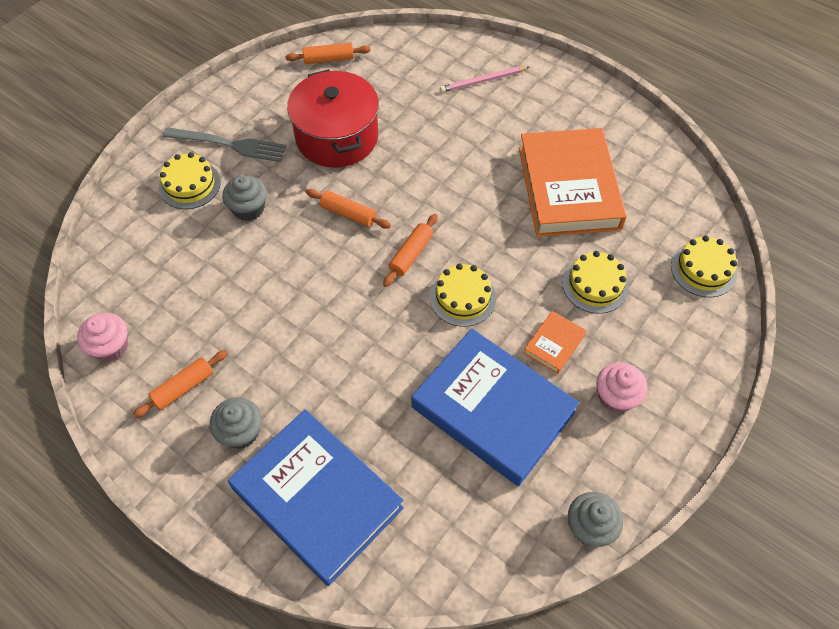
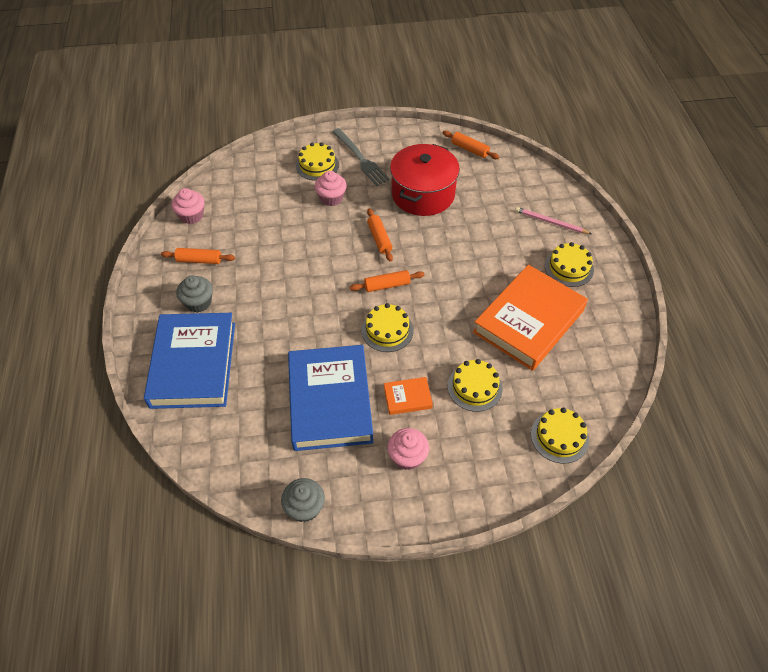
camera: 45 degrees right, 5 degrees down
(248, 209) = (331, 198): grey cupcake -> pink cupcake
(544, 113) = (569, 268): none -> yellow cake

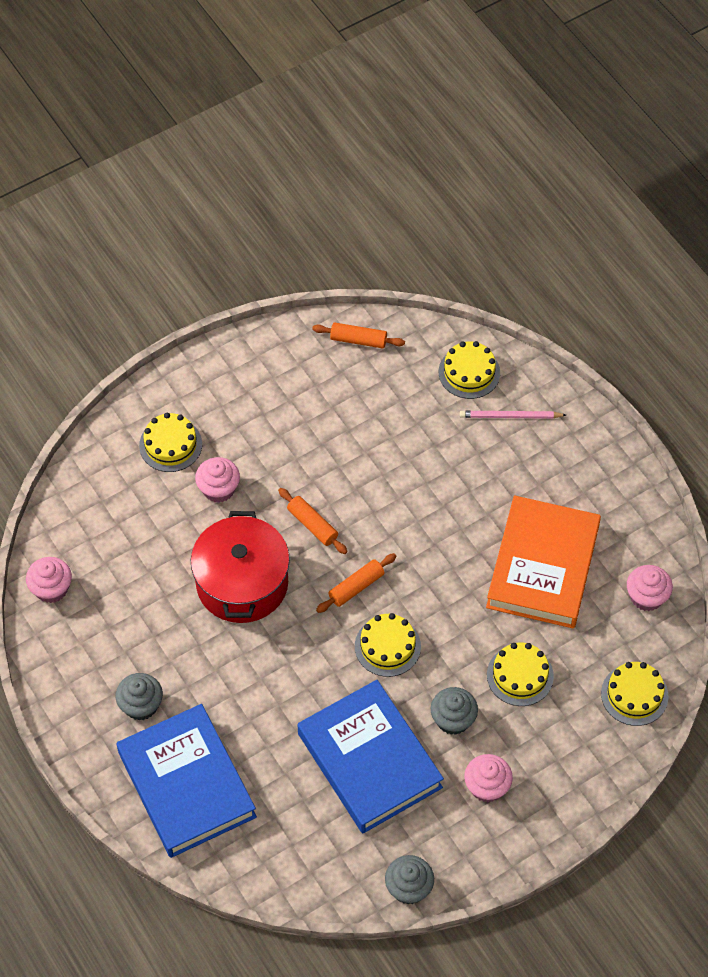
camera: 25 degrees left, 5 degrees up
(199, 260) = (104, 648): orange rolling pin -> none
(360, 158) = (222, 411): grey fork -> none
(407, 398) = (453, 719): orange book -> grey cupcake
(423, 194) = (333, 436): red pot -> red pot (242, 583)
(569, 268) = (558, 474): yellow cake -> yellow cake (469, 372)
(600, 370) = (646, 597): none -> pink cupcake

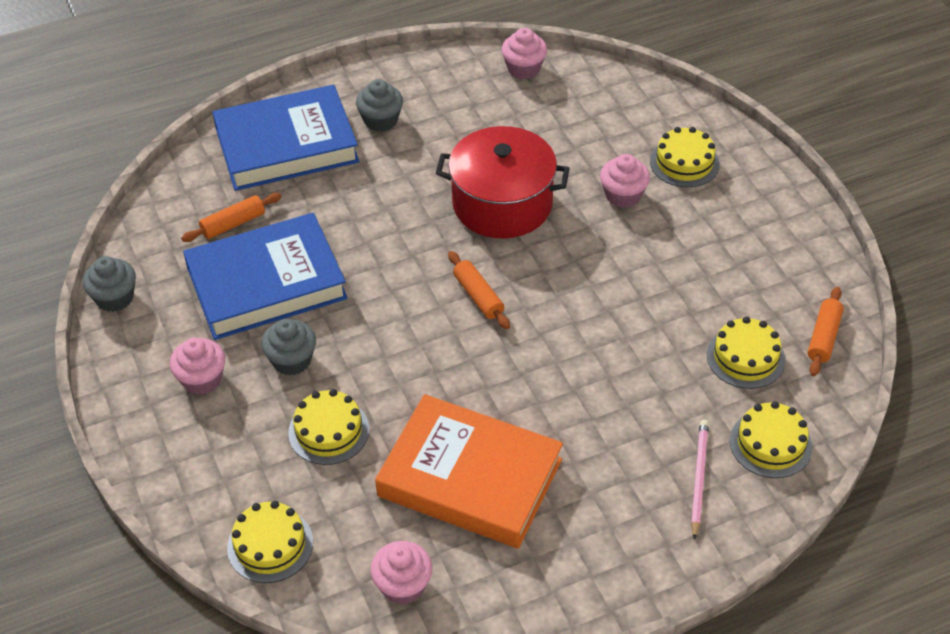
camera: 100 degrees right, 10 degrees down
(312, 525) = (565, 267): orange rolling pin -> orange rolling pin (233, 224)
(387, 646) = (397, 314): yellow cake -> yellow cake (745, 357)

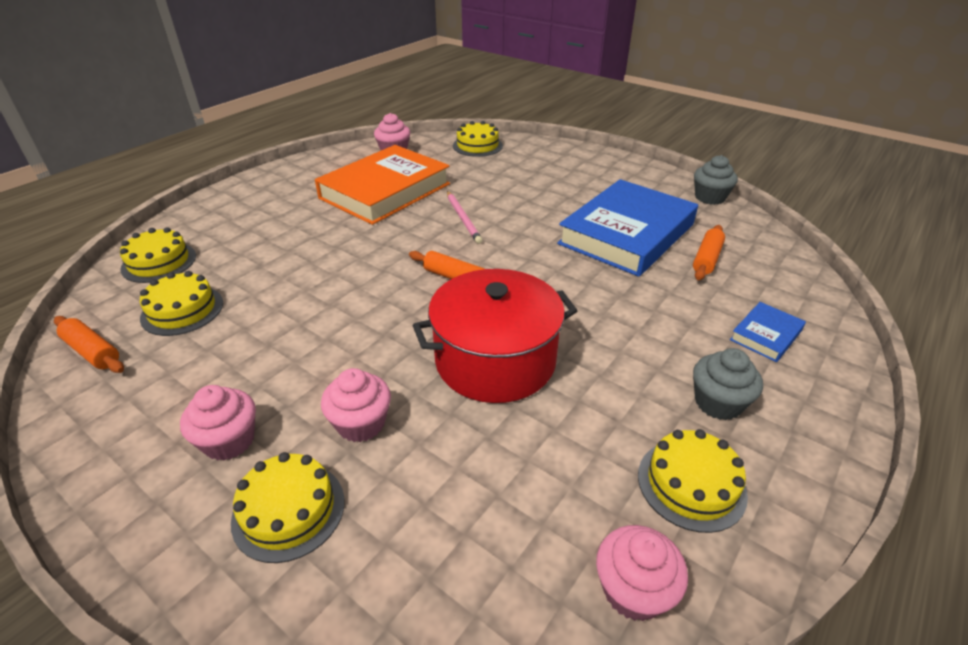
camera: 150 degrees right, 10 degrees down
(202, 379) = (597, 182): pink cupcake -> pink cupcake (229, 441)
(286, 145) = (766, 335): blue book -> blue book, size x0.42
(292, 360) = (554, 204): grey cupcake -> none
(329, 431) = (492, 185): yellow cake -> yellow cake (691, 484)
(470, 478) = (385, 191): orange book -> orange book turned 45 degrees counterclockwise
(699, 478) = (220, 230): pink pencil -> pink pencil (463, 218)
(823, 337) = (92, 352): orange rolling pin -> orange rolling pin turned 45 degrees counterclockwise

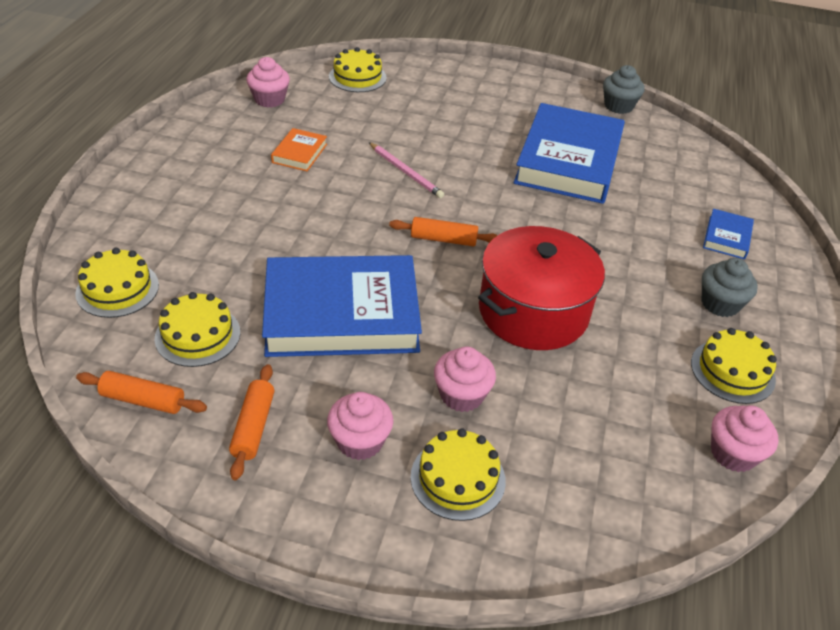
camera: 25 degrees left, 5 degrees up
(312, 320) = (341, 314): none -> blue book
(385, 191) = (299, 153): orange book -> orange book, size x0.42
(706, 259) = (648, 174): orange rolling pin -> orange rolling pin (253, 427)

